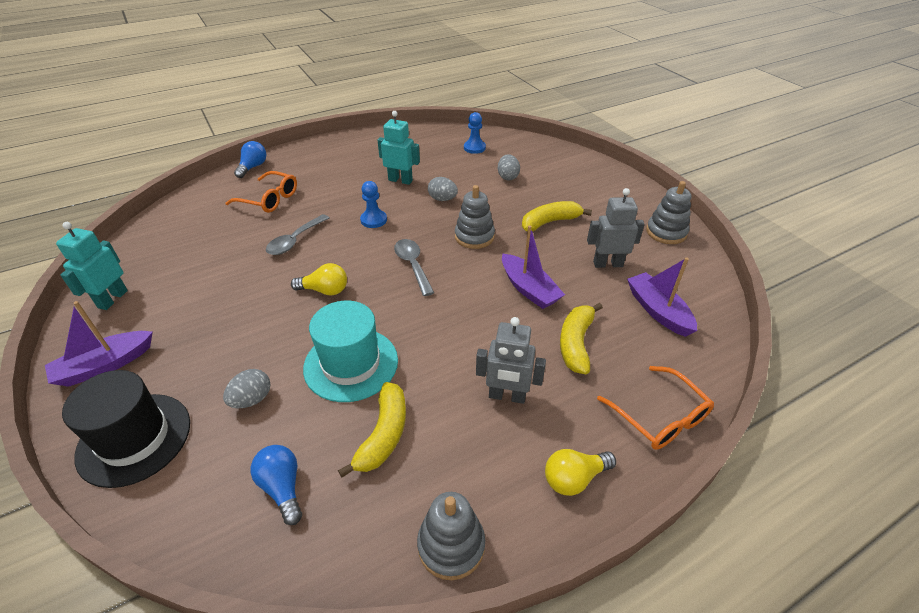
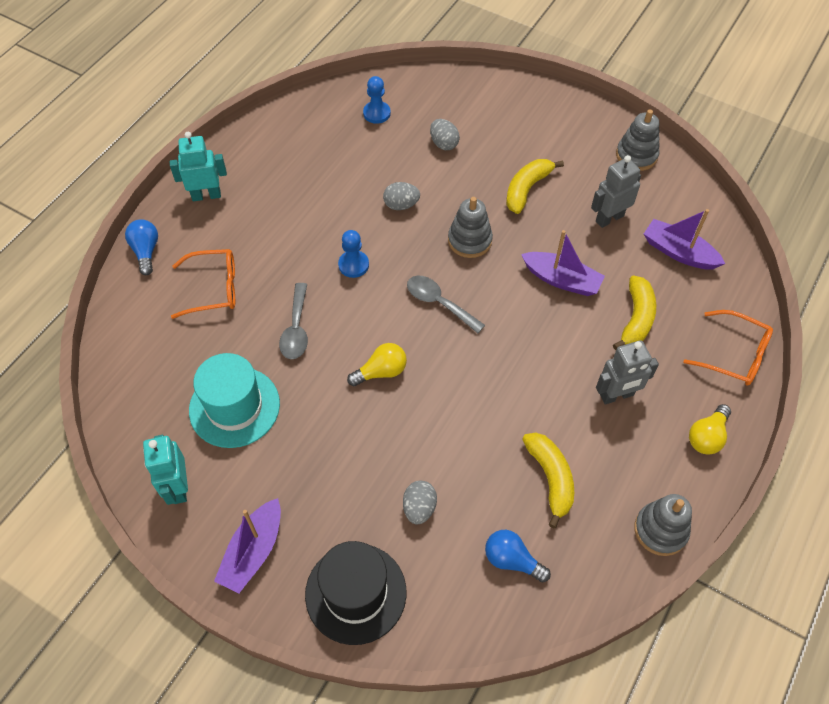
camera: 30 degrees left, 15 degrees up
(351, 364) = (472, 432): turquoise hat -> turquoise hat (234, 407)
(400, 180) = (335, 197): turquoise robot -> turquoise robot (206, 195)
(576, 343) = (636, 318): yellow banana -> yellow banana turned 150 degrees counterclockwise

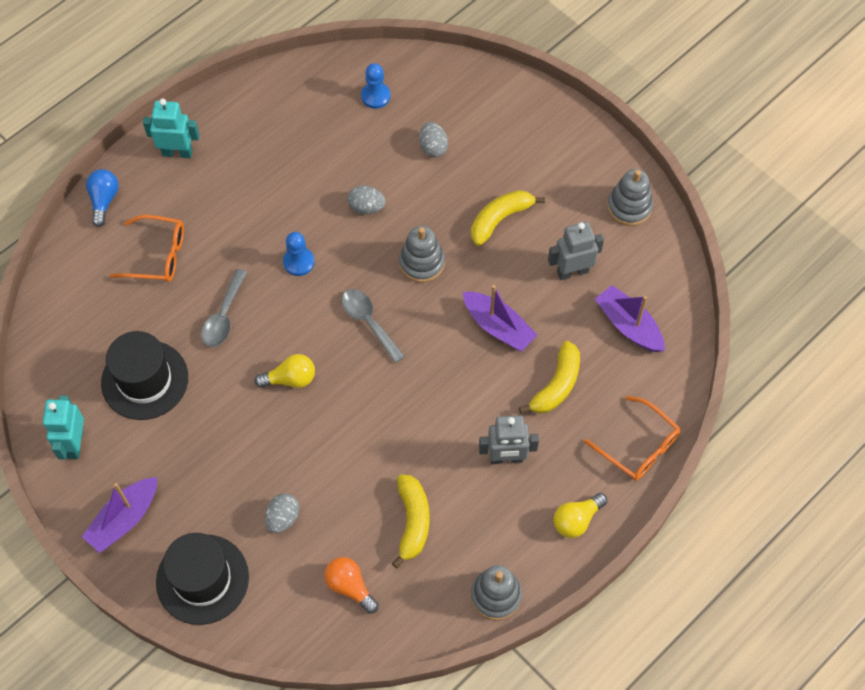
camera: 15 degrees right, 5 degrees up
(234, 407) = (145, 380): turquoise hat -> black hat
(512, 560) = (350, 587): blue light bulb -> orange light bulb

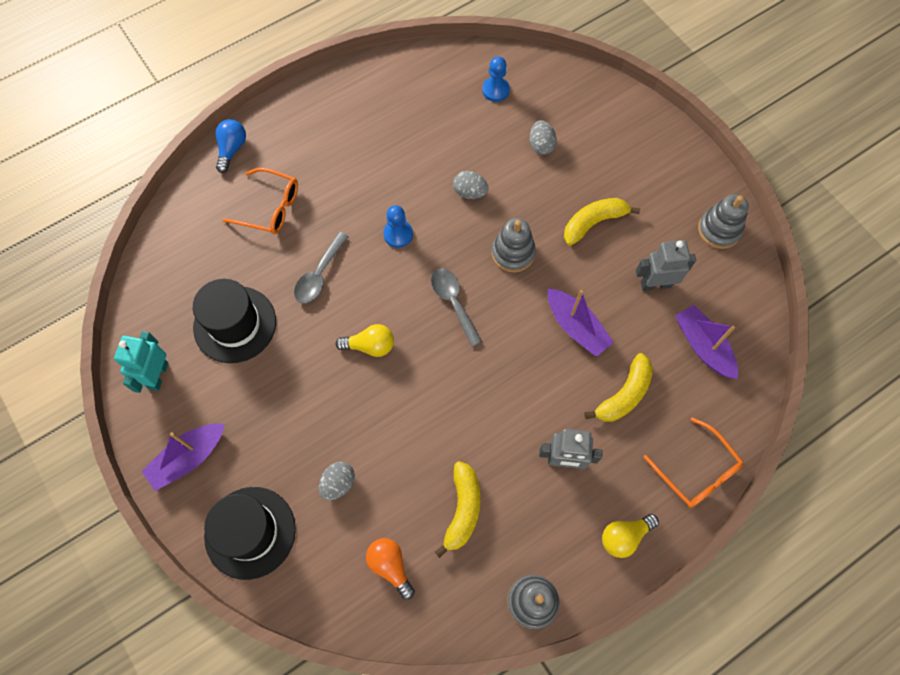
camera: 10 degrees right, 5 degrees up
(177, 152) = (306, 115): turquoise robot -> none

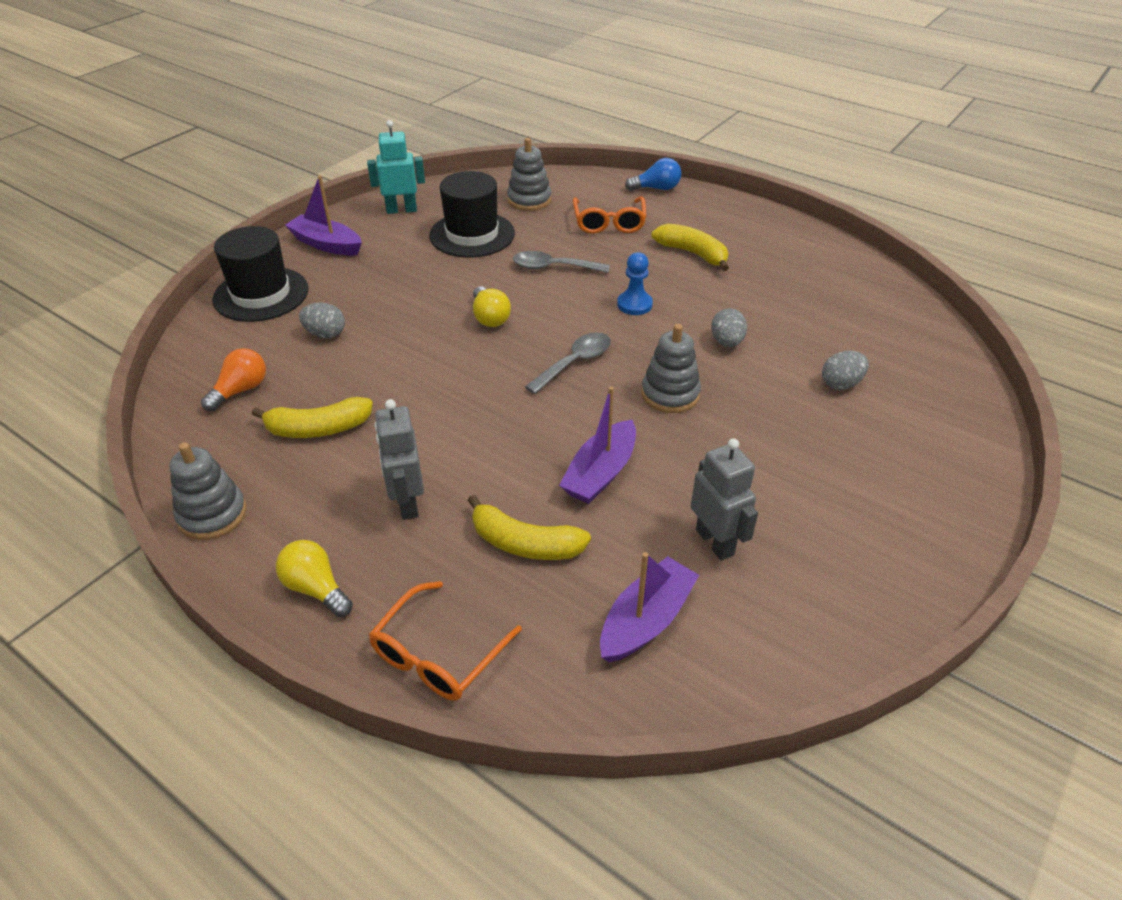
camera: 70 degrees right, 25 degrees down
(495, 90) = (884, 330): blue pawn -> none
(593, 223) = (765, 456): yellow banana -> yellow banana (692, 253)
(719, 230) = (860, 600): grey stacking toy -> grey stacking toy (529, 200)

